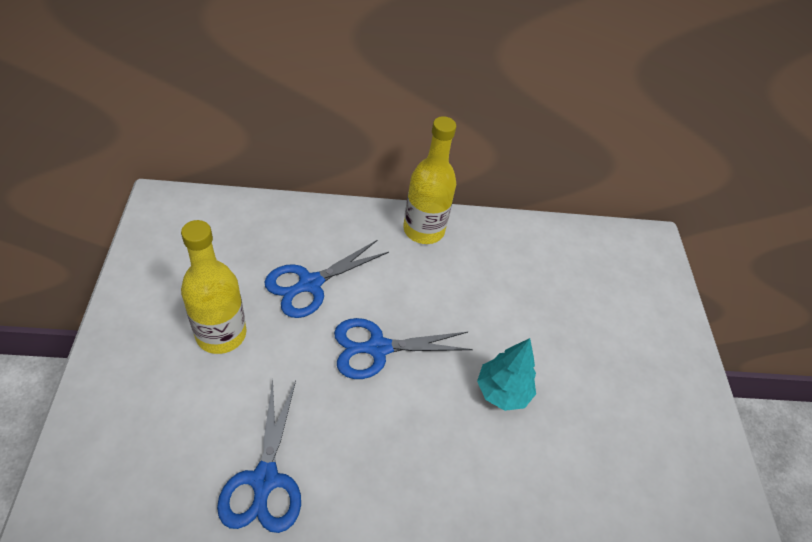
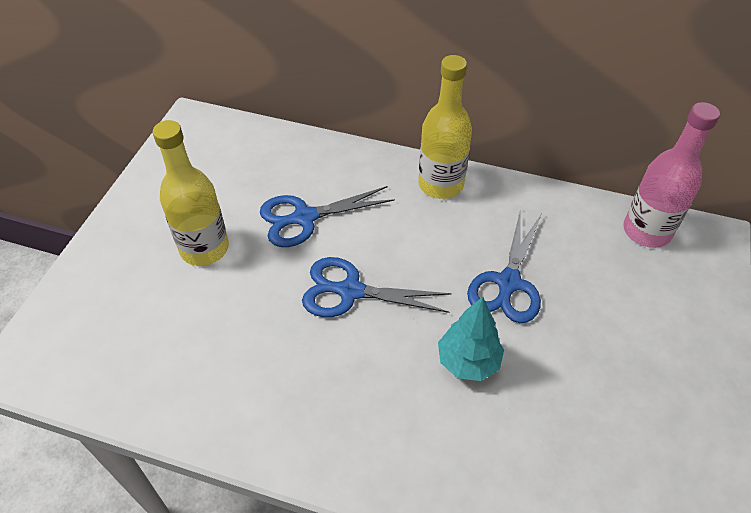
camera: 25 degrees right, 0 degrees up
(264, 479) = (197, 389): blue scissors -> blue scissors (508, 283)
(603, 244) = (646, 231): none -> pink bottle

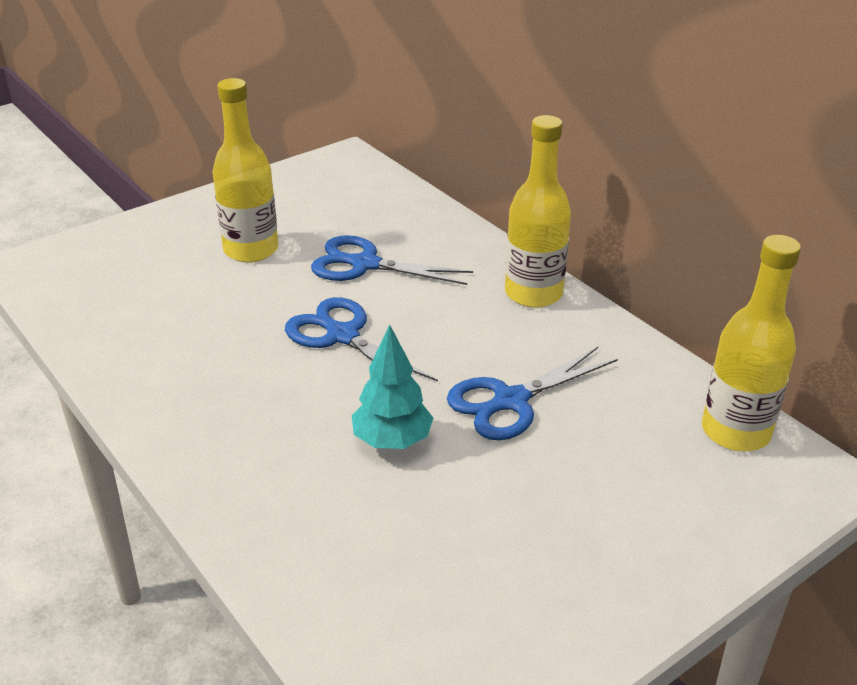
camera: 35 degrees right, 15 degrees down
(646, 231) = (735, 432): pink bottle -> yellow bottle

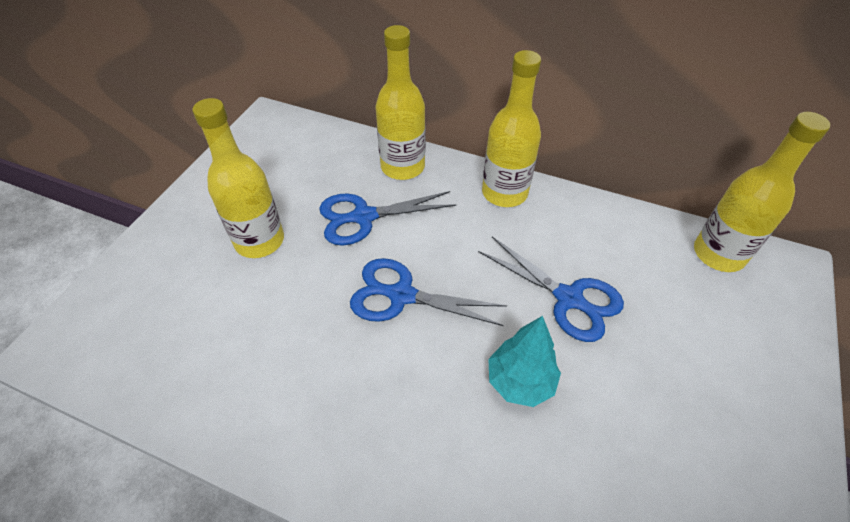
camera: 30 degrees left, 15 degrees up
(444, 237) = (402, 167): none -> yellow bottle
(511, 401) = (568, 298): blue scissors -> blue scissors turned 75 degrees counterclockwise

